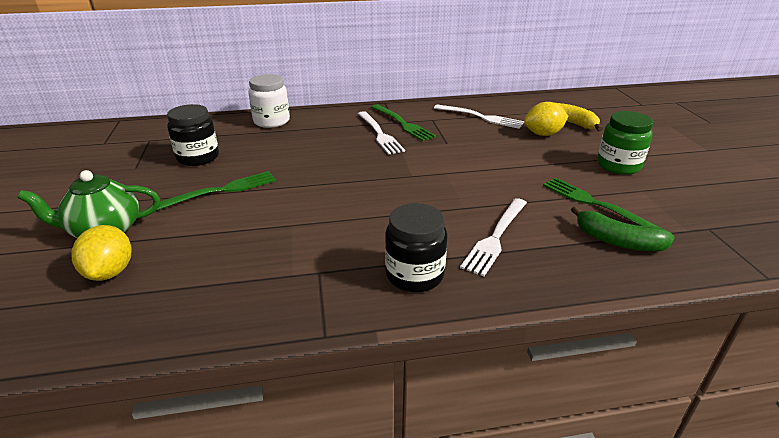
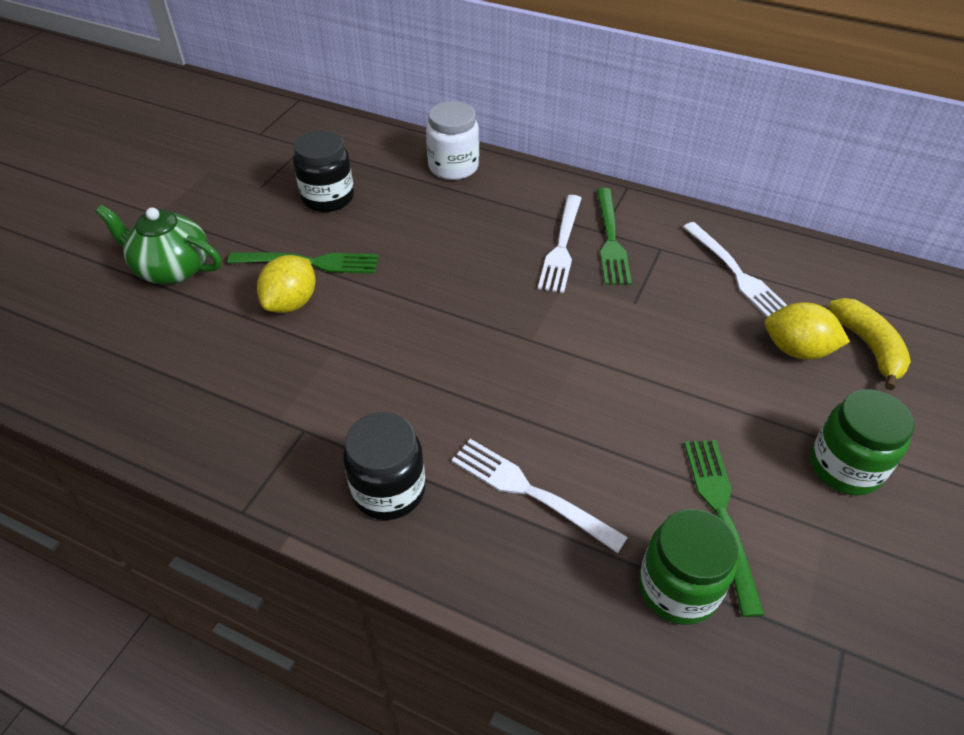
camera: 35 degrees right, 15 degrees up
(110, 272) = (141, 326): yellow lemon -> yellow lemon (291, 303)
(496, 237) = (529, 492): white fork -> white fork turned 60 degrees clockwise
(617, 241) = (678, 588): green banana -> green jar

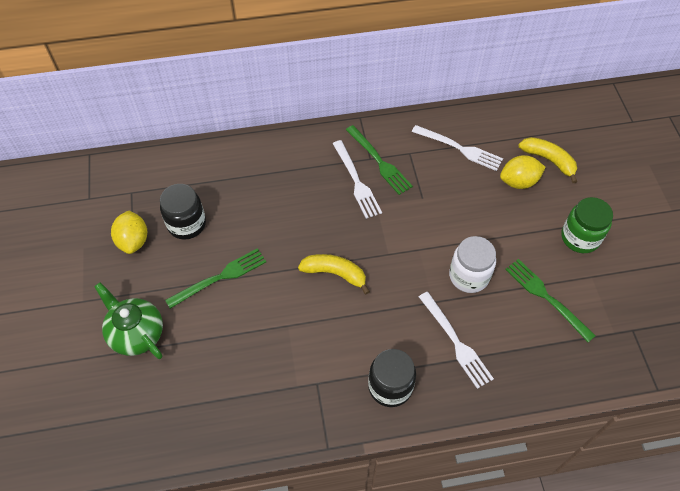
camera: 35 degrees left, 10 degrees up
(172, 269) = (136, 333): green teapot -> green teapot turned 60 degrees clockwise
(291, 303) = (235, 311): yellow lemon -> yellow lemon (133, 241)
(443, 326) = (335, 273): none -> yellow banana
(453, 167) = (245, 157): white jar -> white jar (469, 276)
(529, 492) = (456, 342): white fork -> white fork turned 120 degrees counterclockwise
(678, 588) = (554, 346): green jar -> none

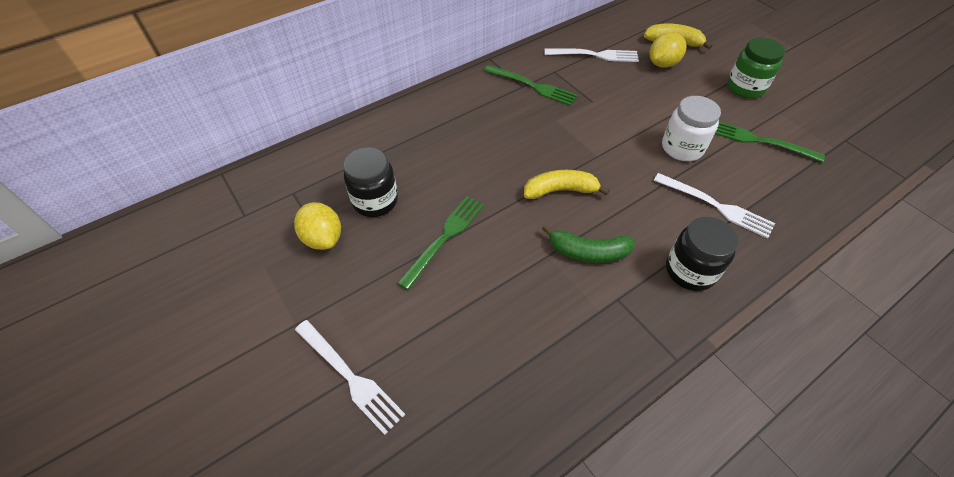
camera: 25 degrees left, 5 degrees down
(136, 333) = (384, 332): green teapot -> none
(320, 336) = (588, 252): none -> green banana
(357, 182) = (524, 108): white fork -> white fork (350, 377)

